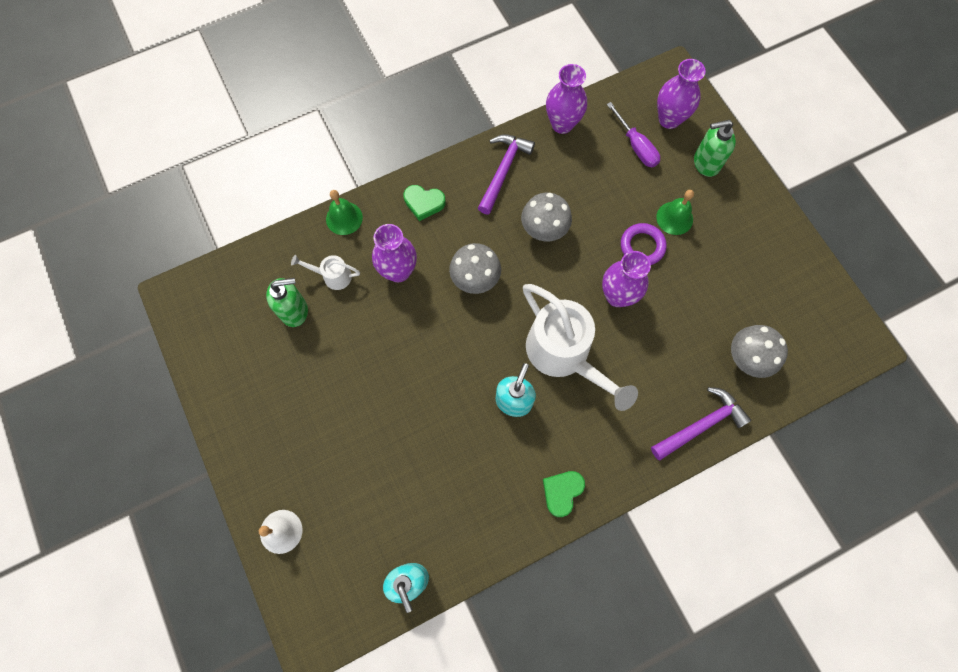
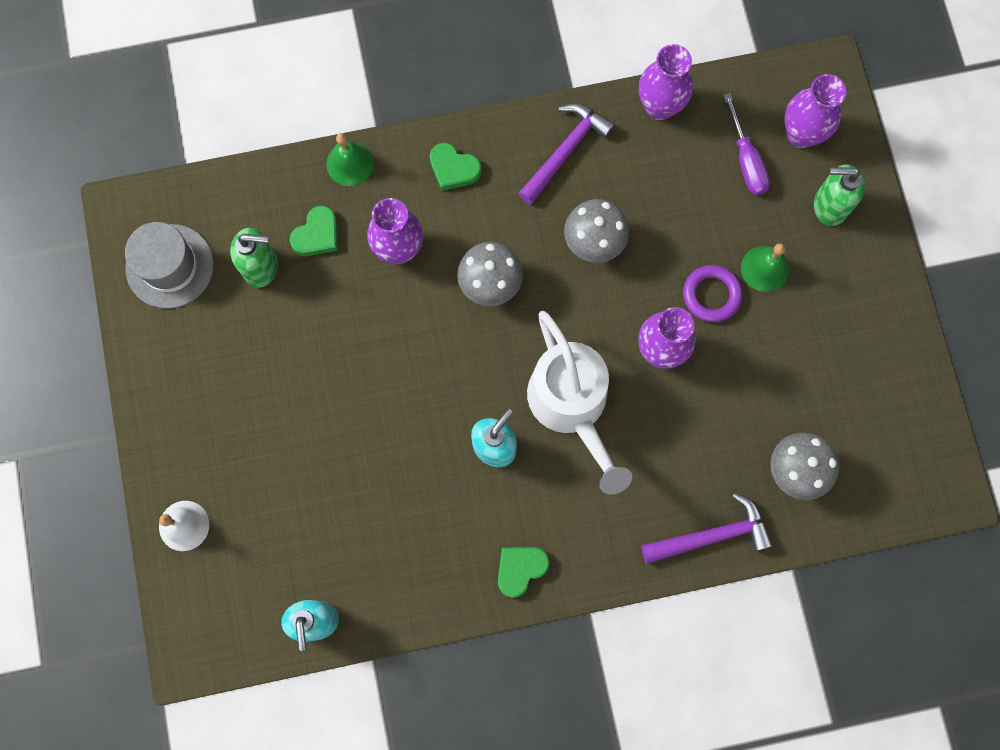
camera: 15 degrees right, 5 degrees up
(222, 328) = (170, 266): none -> grey hat
(332, 276) = (317, 235): white watering can -> green heart

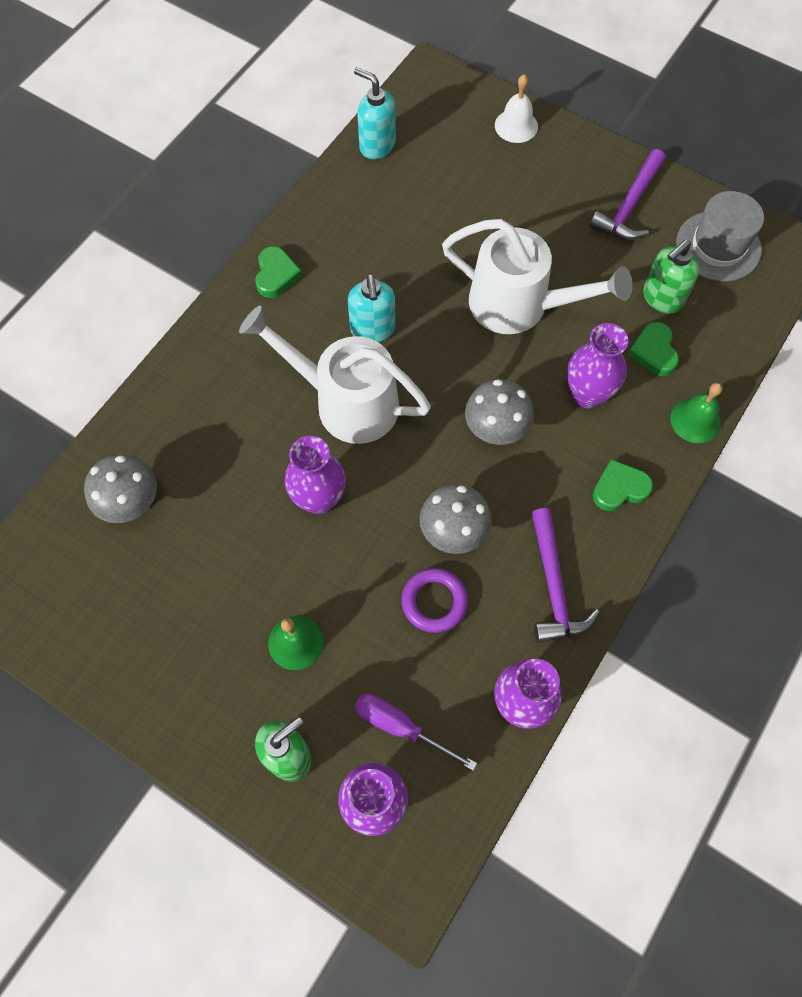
camera: 135 degrees right, 10 degrees down
(367, 360) = (520, 306): none -> white watering can
(711, 295) = (319, 579): purple ring -> purple ring (434, 602)
(711, 535) = (158, 406): purple hammer -> purple hammer (629, 205)

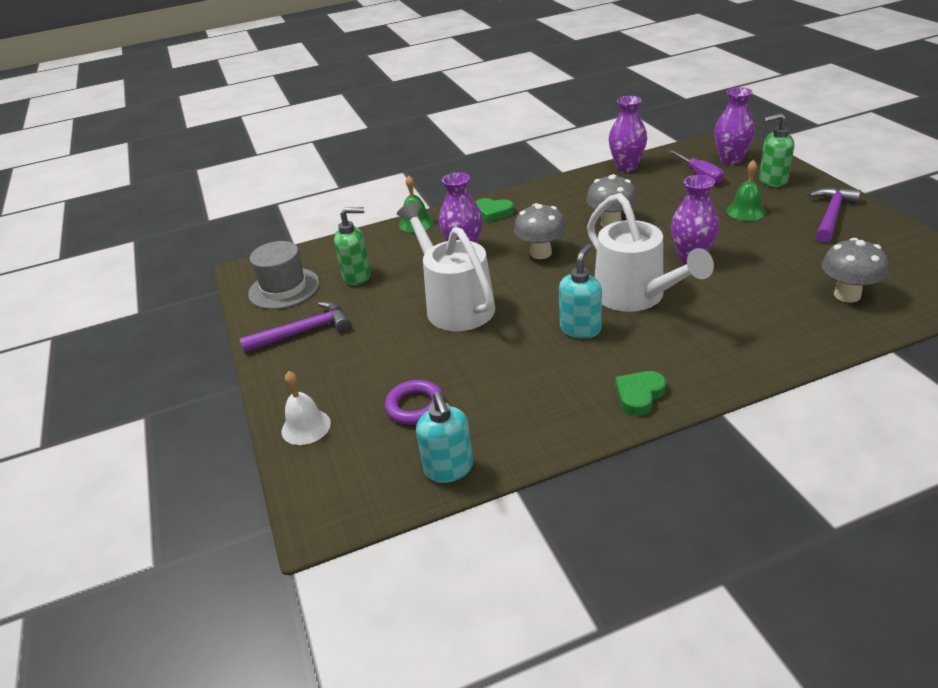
camera: 140 degrees left, 30 degrees down
(434, 602) = (646, 204): purple ring -> purple ring (415, 406)
(554, 585) = (570, 193): purple hammer -> purple hammer (831, 215)
(653, 352) = (399, 255): green heart -> none

